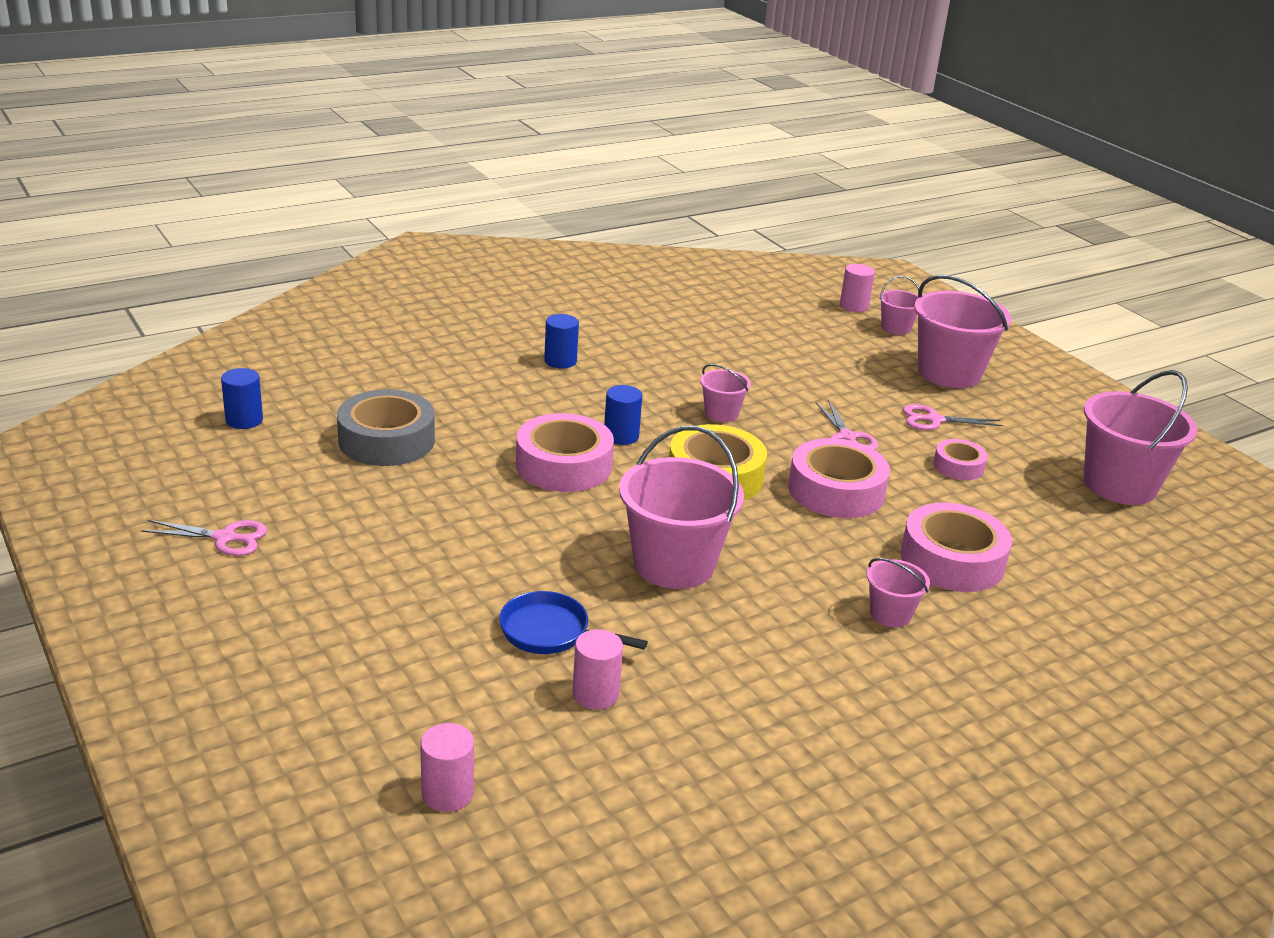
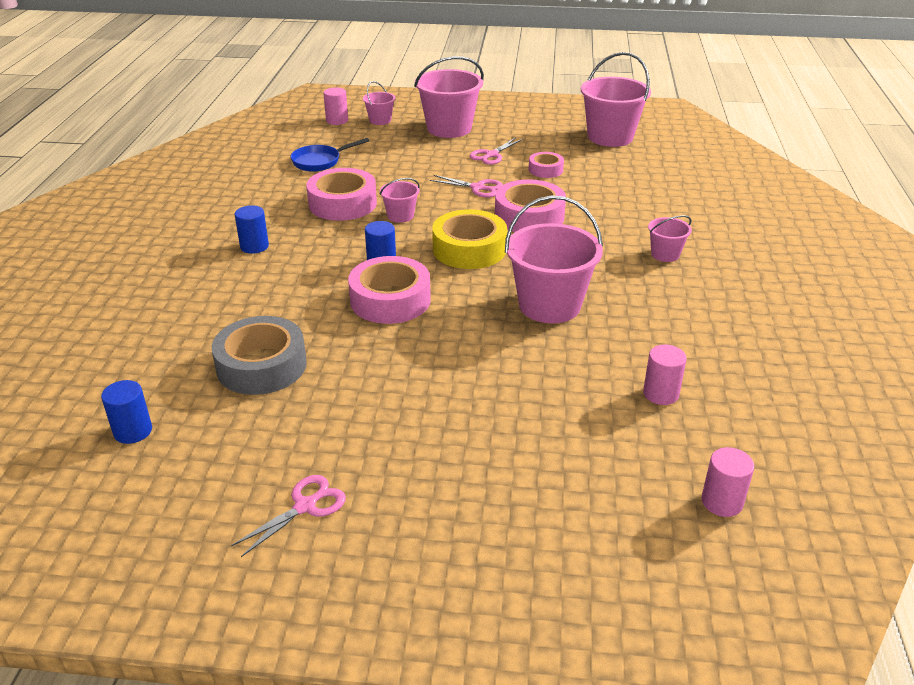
camera: 50 degrees left, 5 degrees up
(551, 632) = (581, 385): blue pan -> blue pan (320, 161)
(952, 560) = (632, 213): pink tape -> pink tape (342, 203)

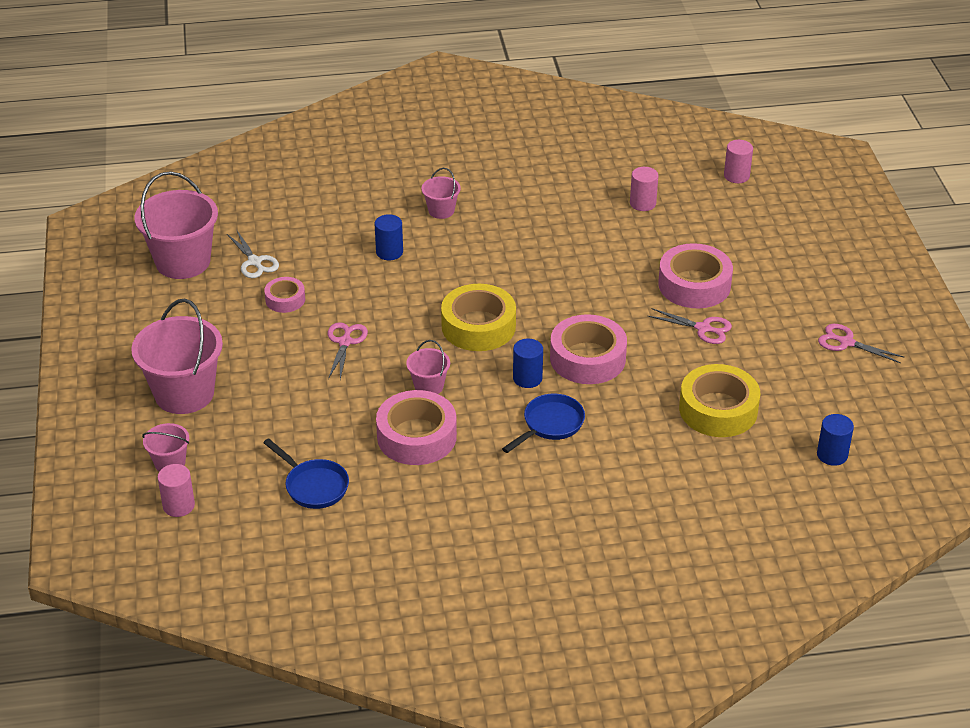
camera: 105 degrees left, 5 degrees up
(254, 246) = (534, 478): blue cylinder -> blue cylinder (389, 252)
(261, 366) = (718, 409): grey tape -> yellow tape
(312, 264) = (550, 425): none -> blue pan
(491, 155) = (256, 345): pink scissors -> pink scissors (703, 328)
(529, 216) = (398, 297): pink tape -> pink tape (694, 285)
(549, 305) = (553, 266): pink bucket -> none
(602, 162) = (254, 262): none -> white scissors

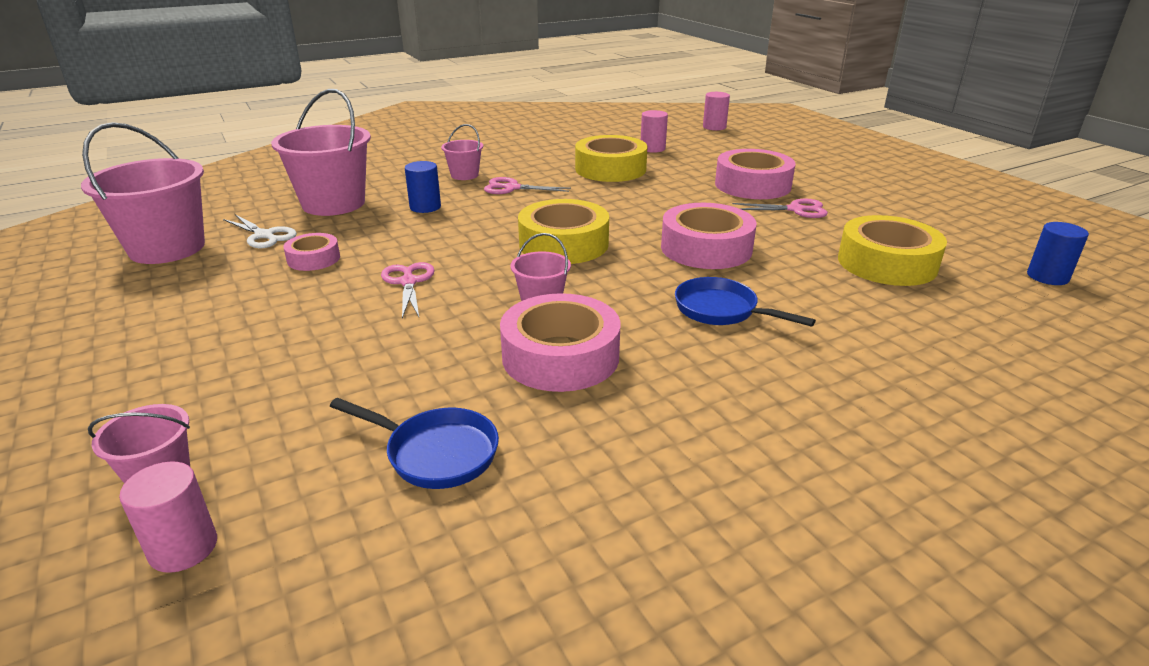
camera: 20 degrees left, 10 degrees down
(184, 393) = (180, 376): pink bucket -> pink bucket (333, 203)
(527, 378) = (655, 275): blue cylinder -> none
(550, 425) = (721, 310): blue pan -> blue pan turned 75 degrees counterclockwise
(579, 230) = (610, 169): none -> yellow tape
(846, 342) = (934, 198): pink scissors -> pink scissors (512, 188)

